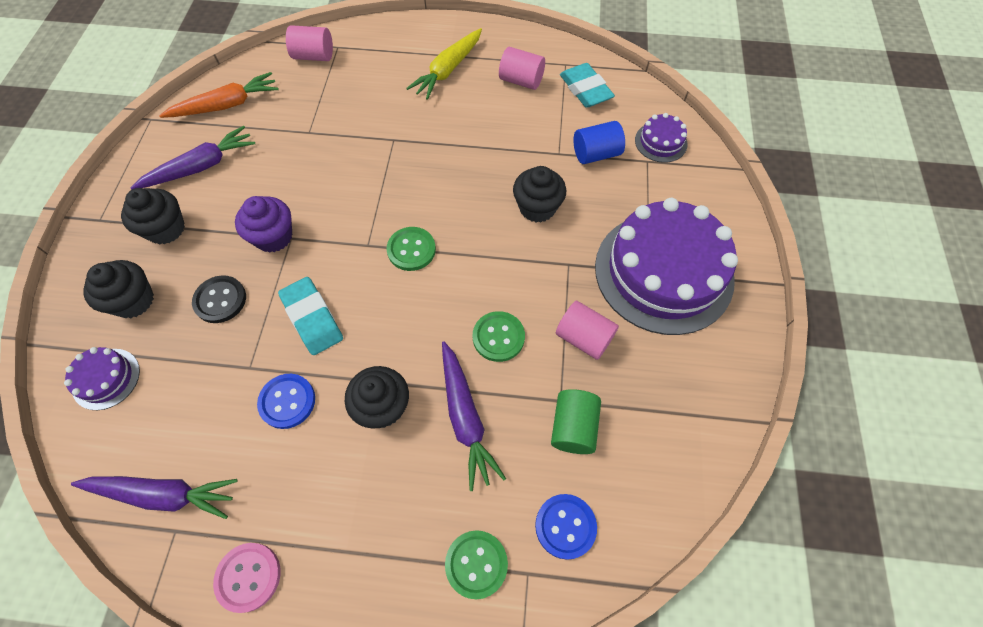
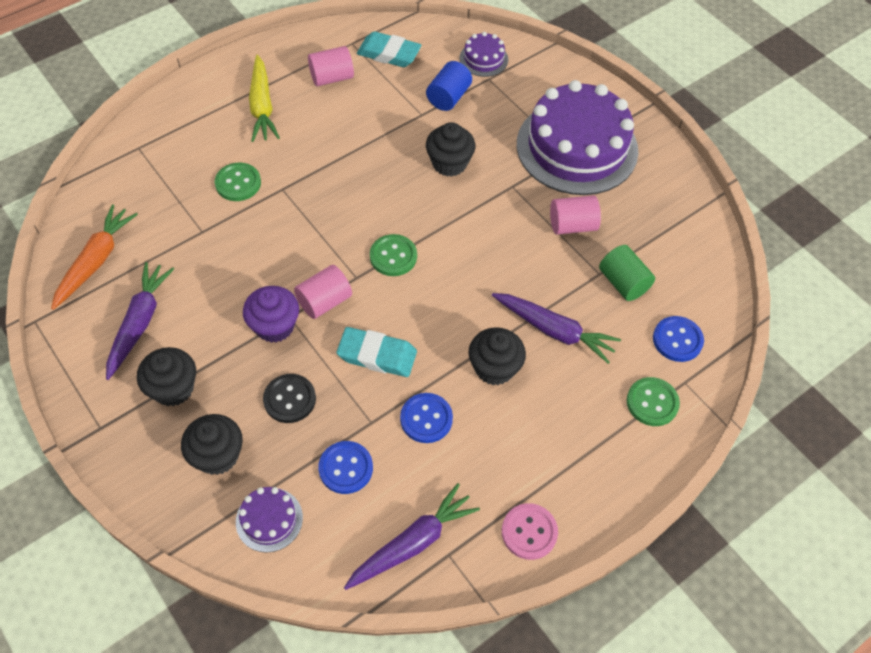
camera: 45 degrees left, 5 degrees down
(193, 387) = (346, 468): none -> blue button
(314, 56) = (126, 169): pink cylinder -> pink cylinder (324, 301)
(498, 337) = (519, 266): green button -> green button (238, 183)

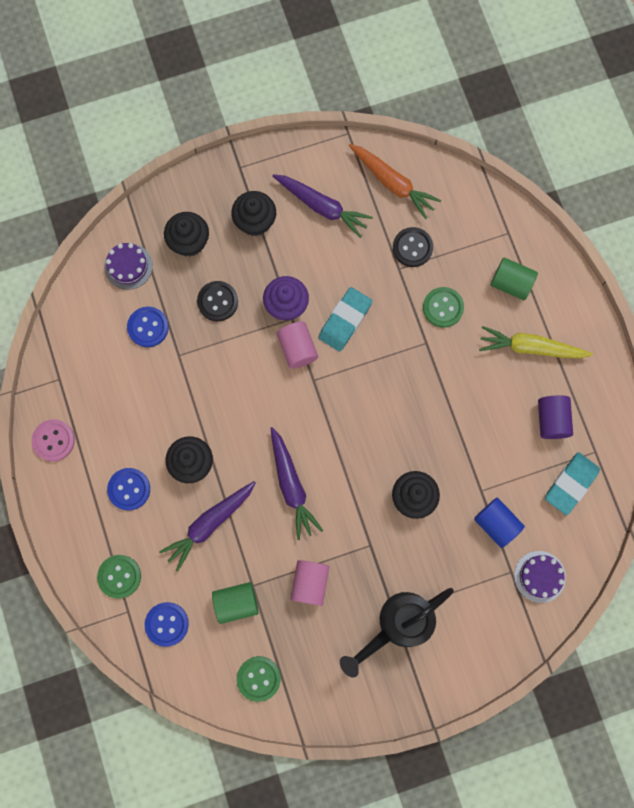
camera: 110 degrees right, 20 degrees up
(173, 224) = (412, 247): none -> black button
(196, 134) = (511, 283): none -> green cylinder
(332, 78) = (551, 420): pink cylinder -> purple cylinder
(377, 355) = (234, 376): turquoise eraser -> turquoise eraser (345, 321)
(393, 256) = (325, 416): green button -> green button (258, 678)
(412, 543) = (76, 357): purple carrot -> purple carrot (291, 485)
(426, 419) = (167, 396): blue button -> blue button (129, 489)
(577, 147) = (398, 625): purple cake -> black watering can

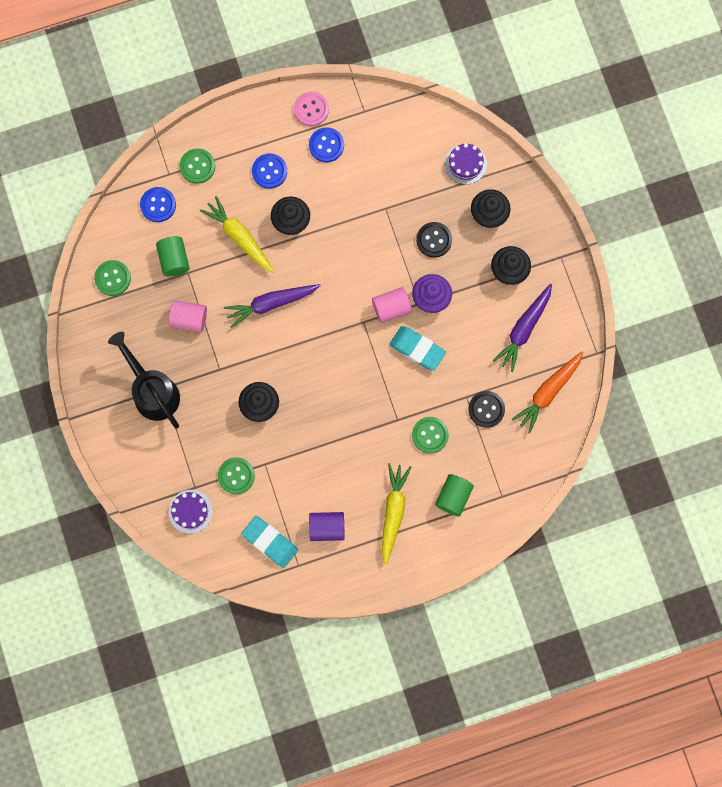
camera: 90 degrees right, 0 degrees up
(148, 327) = (410, 182): blue button -> blue button (326, 145)
(210, 524) = (239, 237): purple carrot -> yellow carrot
(496, 523) = (236, 476): blue cylinder -> green button

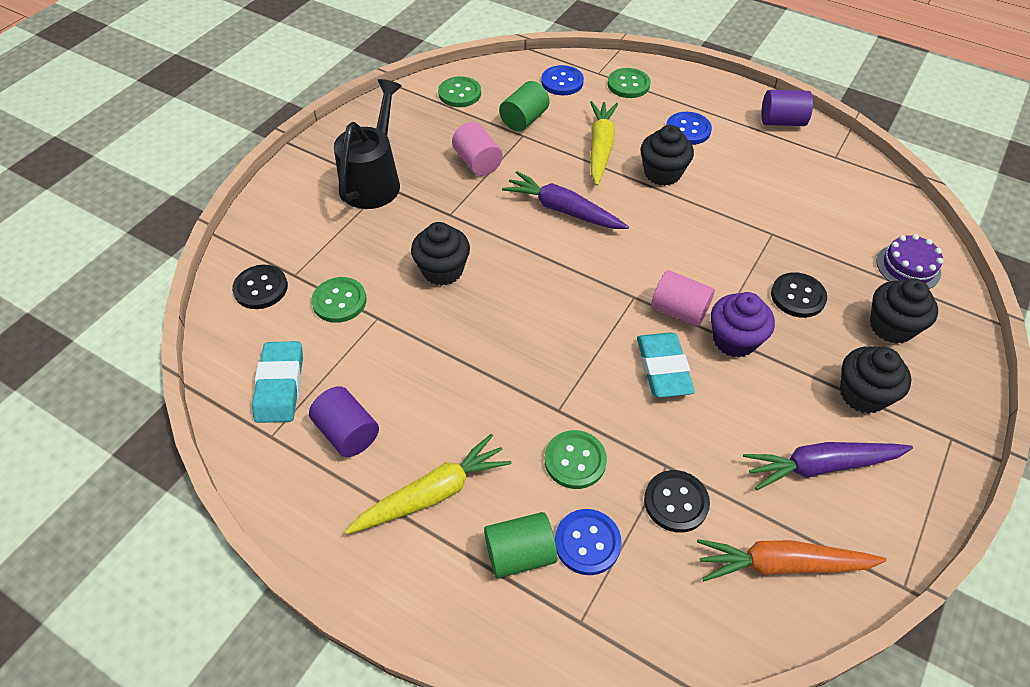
camera: 50 degrees right, 25 degrees down
(190, 511) = (261, 288): purple cake -> black button
(311, 109) = (782, 121): pink button -> purple cylinder
(326, 145) = (766, 151): blue button -> blue button (587, 543)

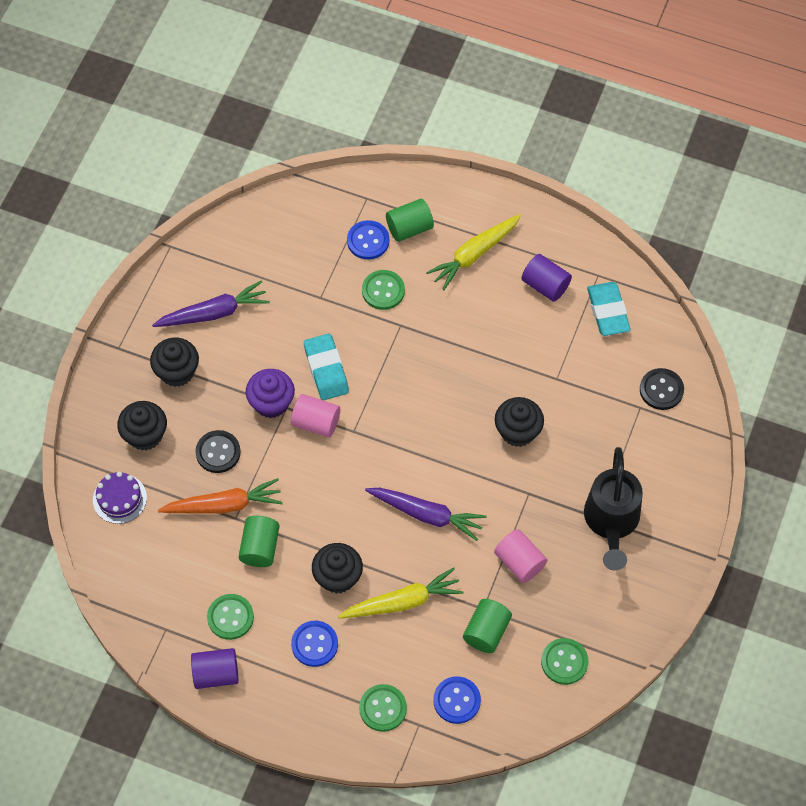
camera: 170 degrees right, 10 degrees up
(339, 301) = (592, 388): green button -> green button (230, 617)
(600, 148) = (402, 602): yellow carrot -> yellow carrot turned 105 degrees counterclockwise
(676, 502) = (313, 274): black button -> none
(743, 205) = (260, 547): none -> green cylinder
(783, 564) = (244, 247): orange carrot -> orange carrot (223, 505)

